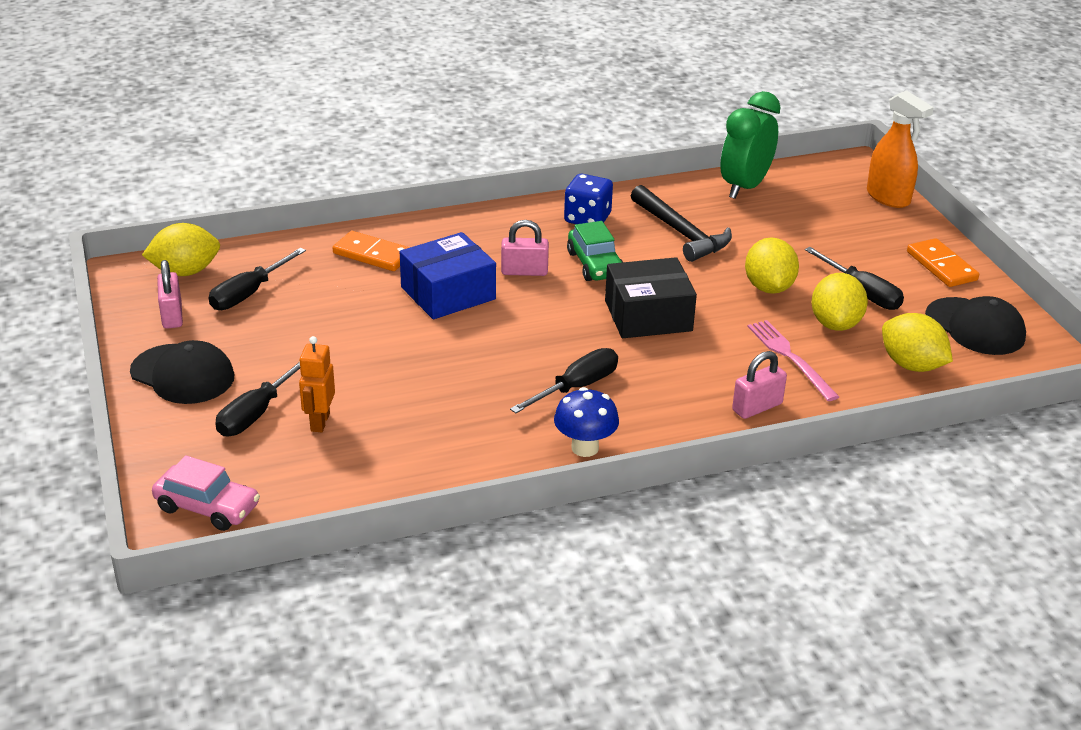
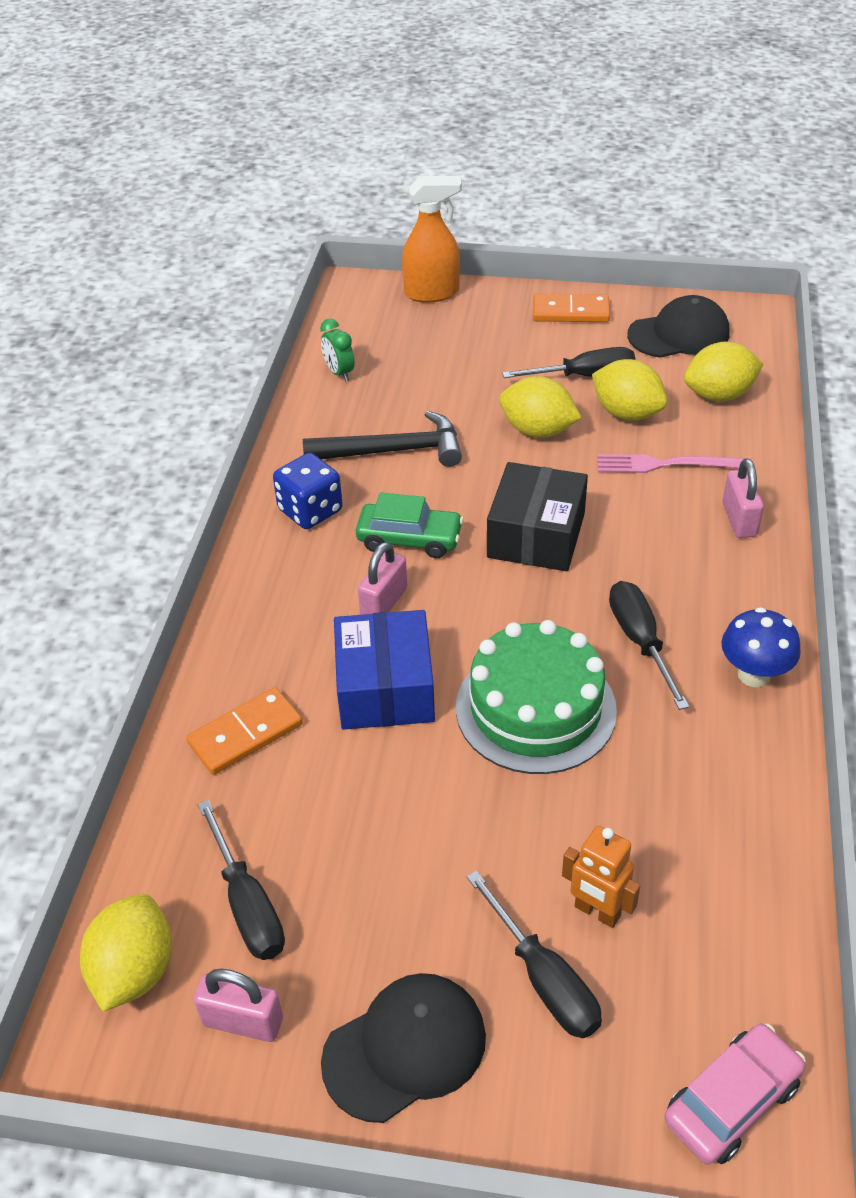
camera: 60 degrees left, 10 degrees up
(475, 357) = (535, 708): none -> green cake
(745, 187) = (339, 373): green clock -> green clock, size x0.49

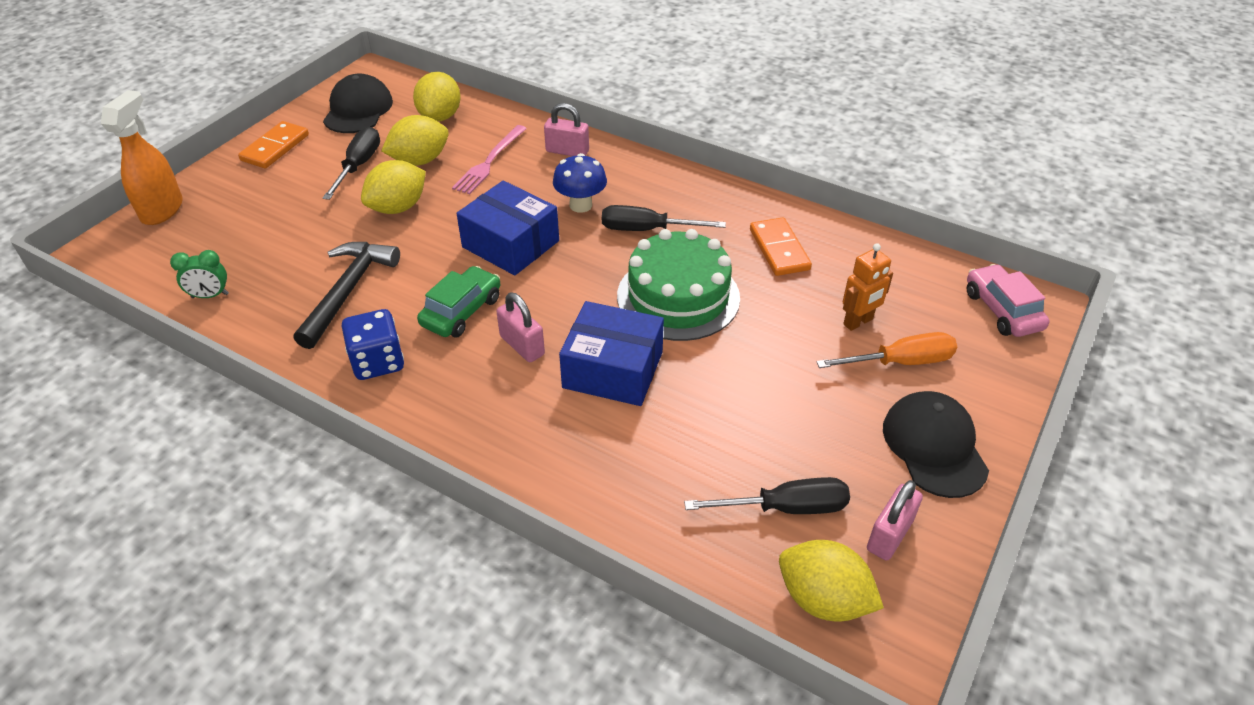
camera: 70 degrees left, 0 degrees up
(245, 734) = (612, 469): orange domino -> orange domino (779, 249)
(536, 535) = (510, 244): black box -> blue box
(544, 979) = (900, 362): black screwdriver -> orange screwdriver
(754, 674) = (704, 193): blue mushroom -> blue mushroom (580, 205)

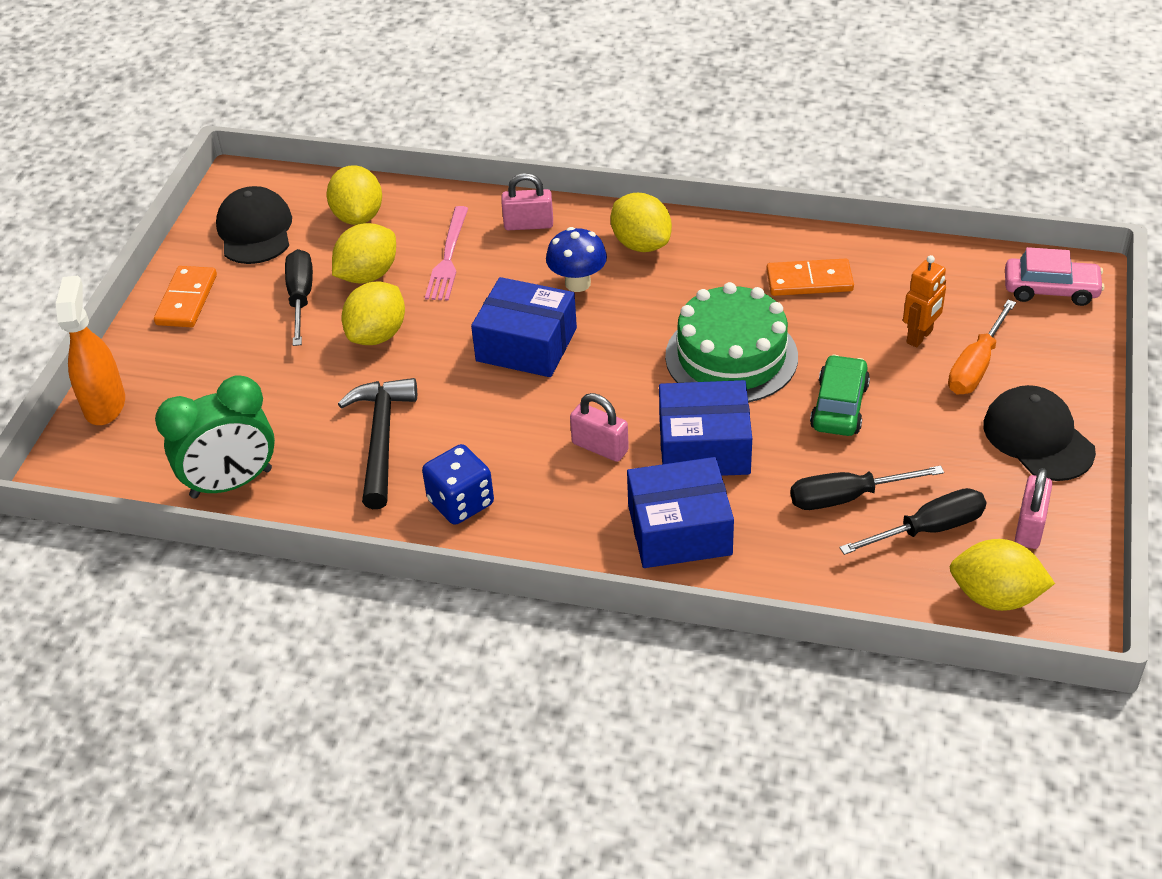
camera: 15 degrees left, 0 degrees up
(210, 296) = (231, 483): green clock -> green clock, size x2.03
(462, 311) = (517, 429): green car -> green car (839, 406)
(550, 440) = (679, 530): none -> blue box
(647, 230) = (662, 293): black screwdriver -> black screwdriver (846, 497)
(650, 187) = (641, 244): none -> yellow lemon
(779, 249) = (809, 281): orange domino -> orange domino turned 60 degrees counterclockwise
(900, 362) = (976, 366): orange screwdriver -> orange screwdriver turned 150 degrees clockwise
(1002, 310) = (1050, 290): pink car -> pink car turned 135 degrees clockwise

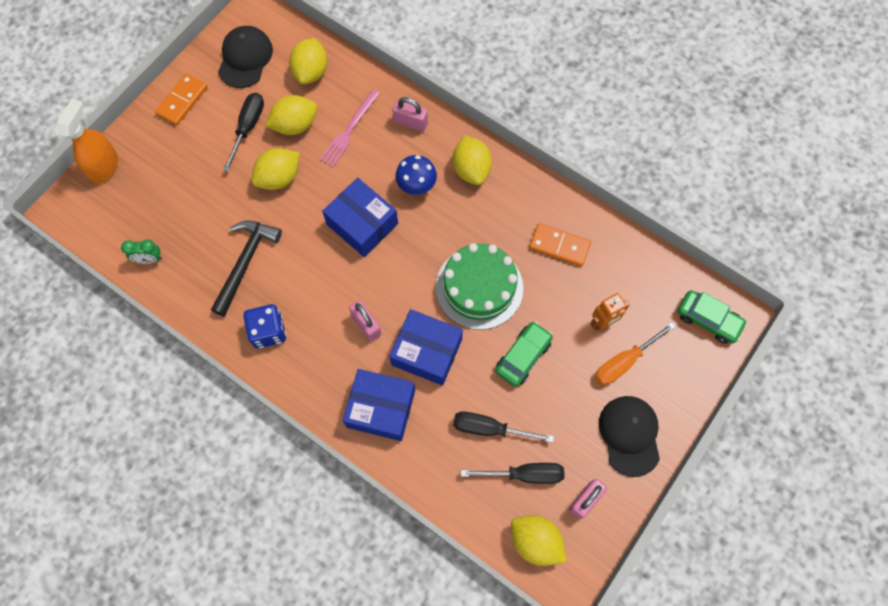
camera: 20 degrees right, 25 degrees up
(231, 483) = (149, 259): green clock -> green clock, size x0.49
(1050, 290) = (708, 320): pink car -> green car

